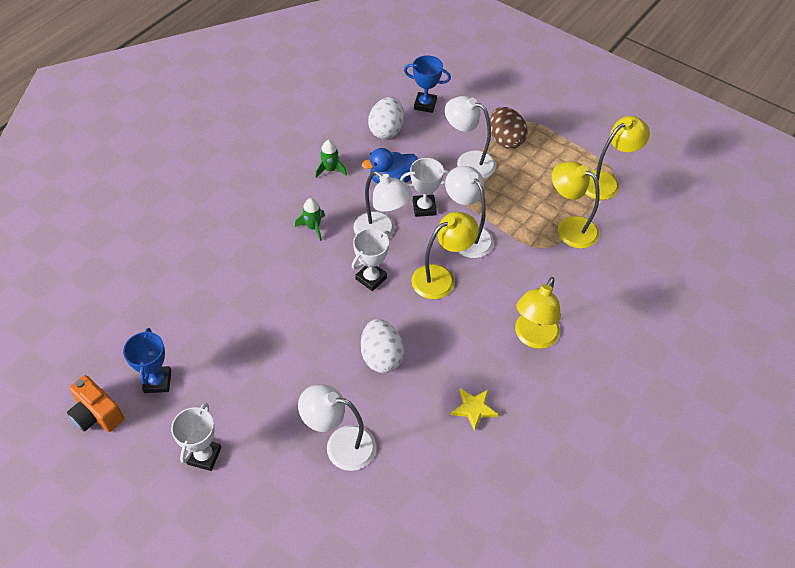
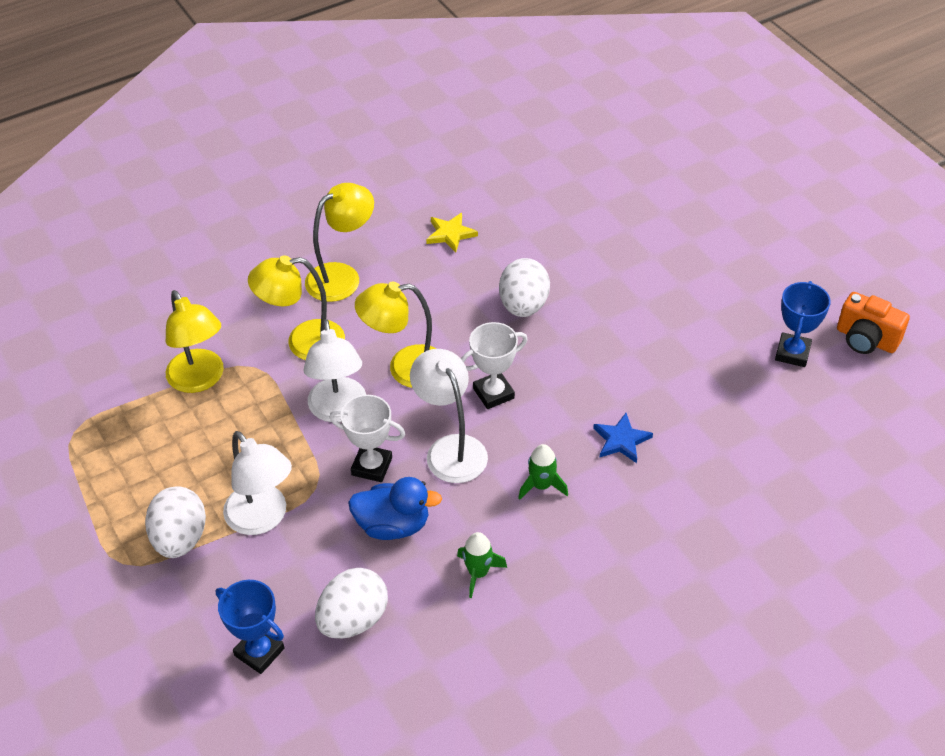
camera: 155 degrees left, 5 degrees down
(97, 414) = (866, 339): orange camera -> orange camera turned 150 degrees clockwise
(204, 456) = (749, 271): white trophy -> none
(271, 272) = (621, 440): none -> blue star
(340, 445) = (604, 242): white lamp -> none
(505, 140) = (180, 538): brown egg -> white egg
(605, 182) = (97, 426): yellow lamp -> yellow lamp (303, 342)

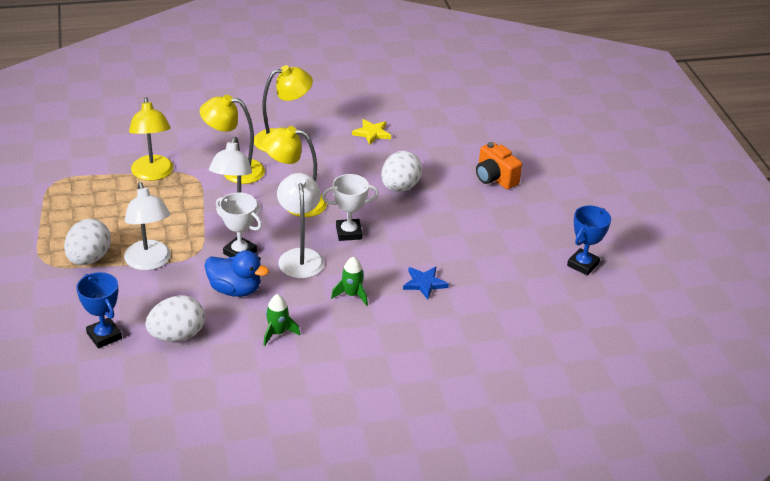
camera: 15 degrees right, 10 degrees down
(866, 339) = (644, 270): orange camera -> orange camera (495, 178)

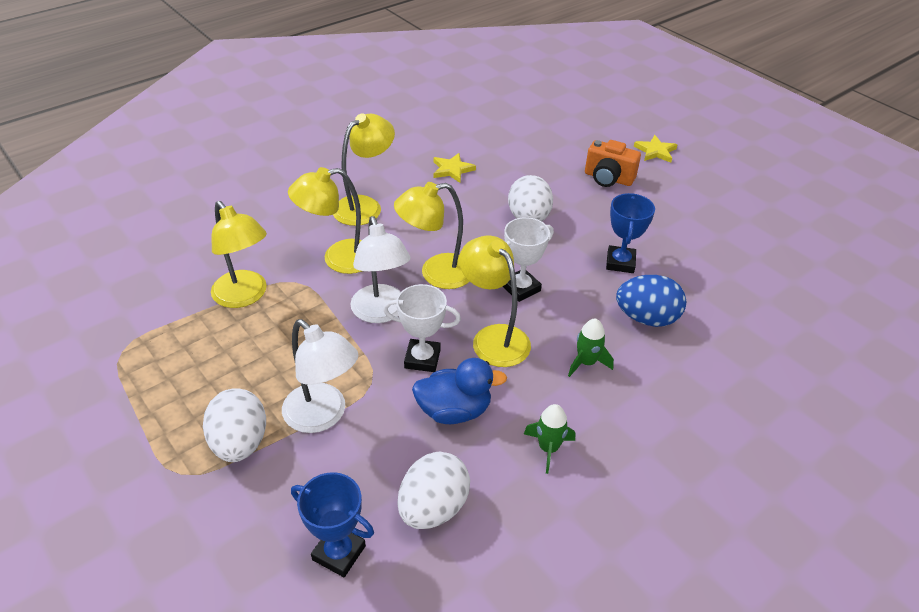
camera: 25 degrees left, 5 degrees up
(300, 257) = (493, 337): white lamp -> yellow lamp
(424, 283) = (646, 318): blue star -> blue egg
(559, 170) = (655, 151): none -> yellow star
(583, 264) = (766, 239): blue trophy -> blue trophy (620, 262)

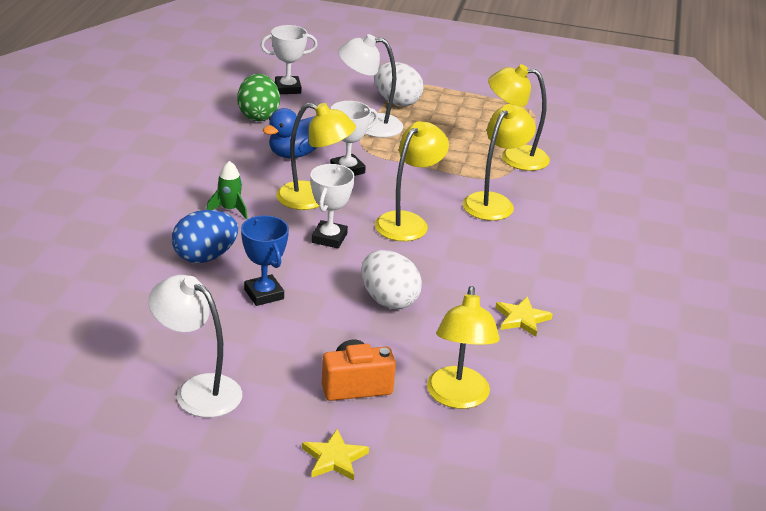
camera: 140 degrees right, 10 degrees down
(339, 553) = (288, 88): blue trophy -> white trophy
(365, 206) = (541, 248): yellow lamp -> yellow lamp (457, 398)
(381, 312) = (411, 183): white lamp -> white lamp (198, 390)
(433, 508) = (258, 116): white egg -> green egg
(548, 448) = (215, 158): green rocket -> none

